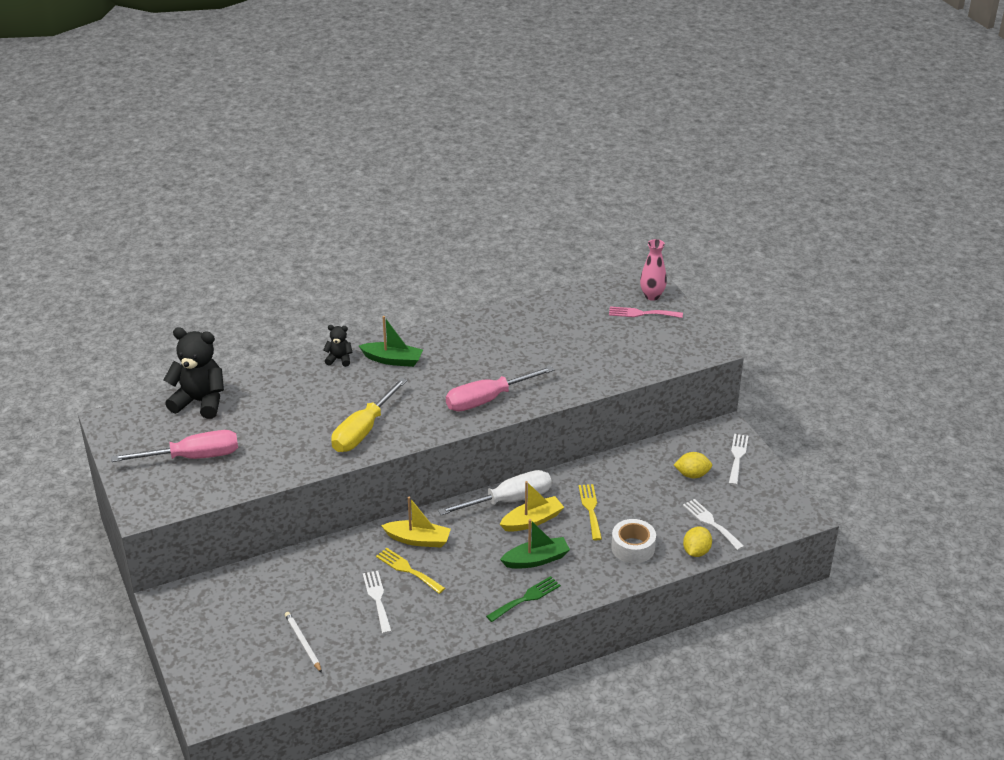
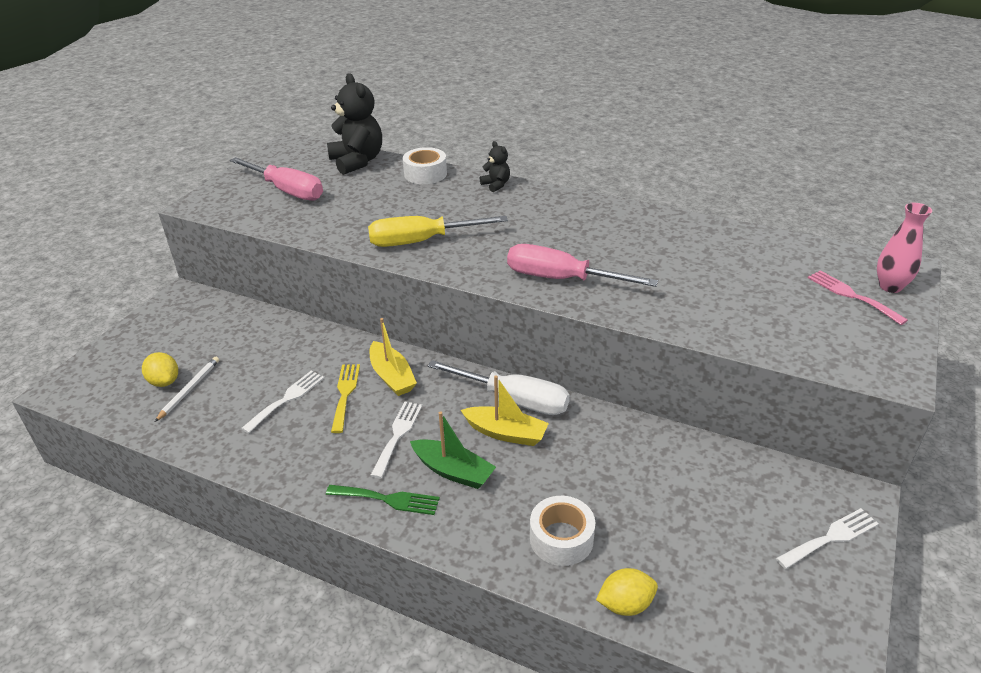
camera: 50 degrees right, 0 degrees up
(273, 380) = (425, 174): none -> white tape
(393, 360) = (535, 206): green boat -> none
(590, 509) = (576, 465): yellow fork -> none
(692, 475) = (742, 515): yellow lemon -> yellow lemon (164, 381)
(711, 523) = (691, 586): white fork -> white fork (397, 435)

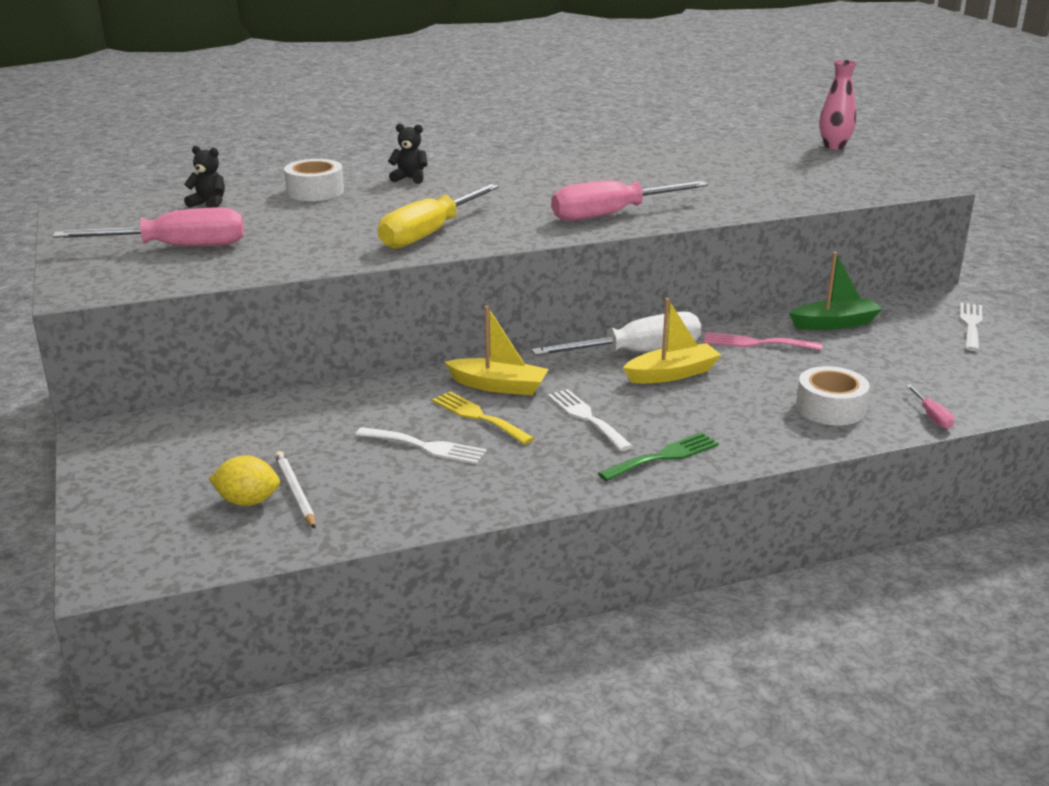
camera: 45 degrees left, 10 degrees down
(287, 399) = (426, 447): white fork -> white fork turned 120 degrees clockwise
(357, 161) = (209, 204): black teddy bear -> black teddy bear, size x0.49
(453, 471) = (679, 414): green boat -> green boat (834, 323)
(625, 604) = (932, 416): yellow lemon -> pink screwdriver
(851, 295) = (822, 158): pink fork -> pink fork (756, 343)

